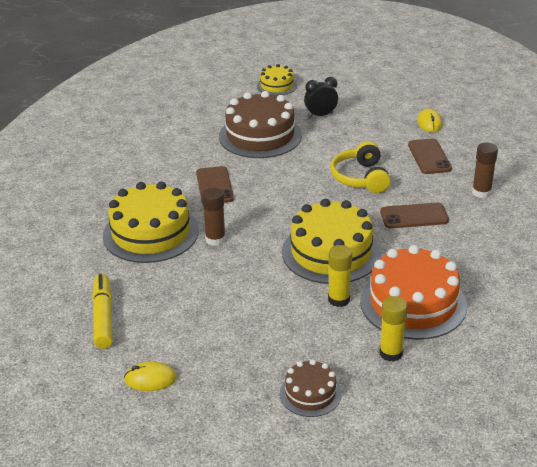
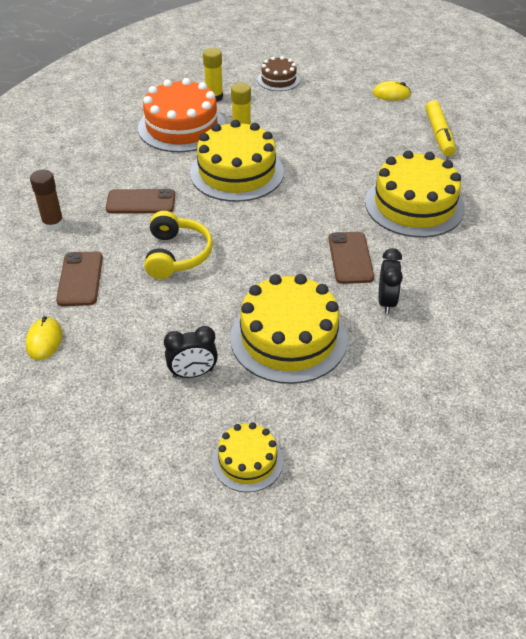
camera: 175 degrees left, 10 degrees up
(188, 160) = (386, 302): none -> black clock
(215, 239) = (347, 193): brown glue stick -> none
(260, 136) = (288, 337): brown cake -> yellow cake

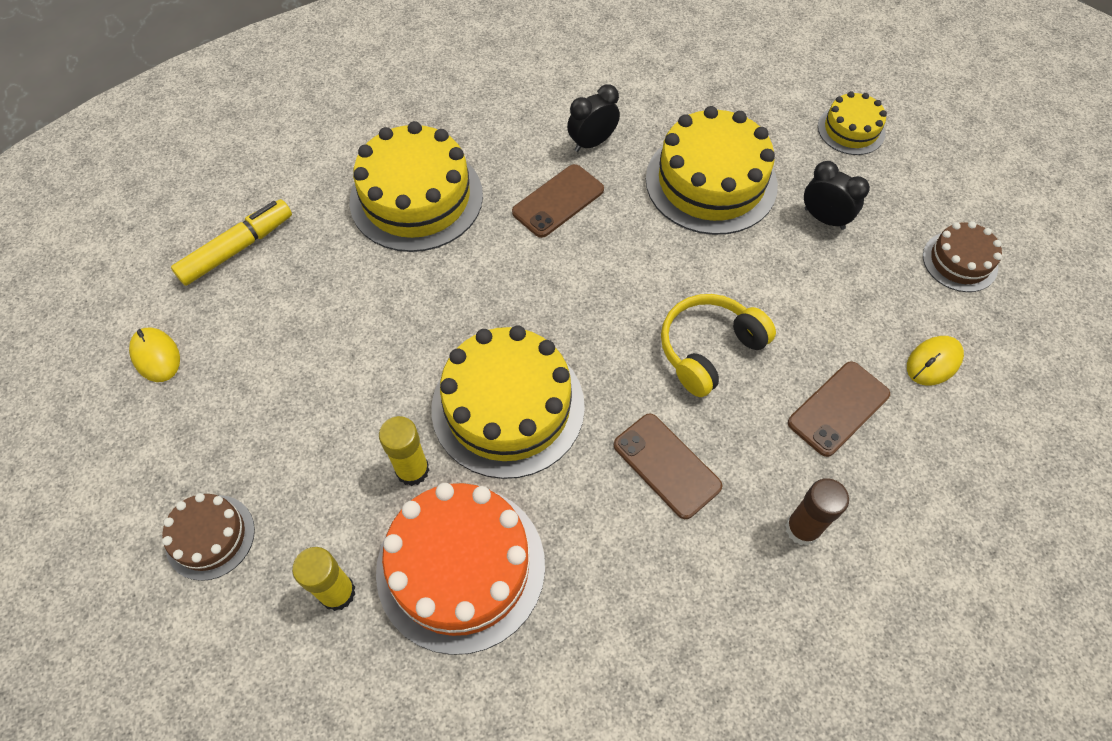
camera: 130 degrees left, 15 degrees up
(75, 418) = (959, 261): none -> brown cake

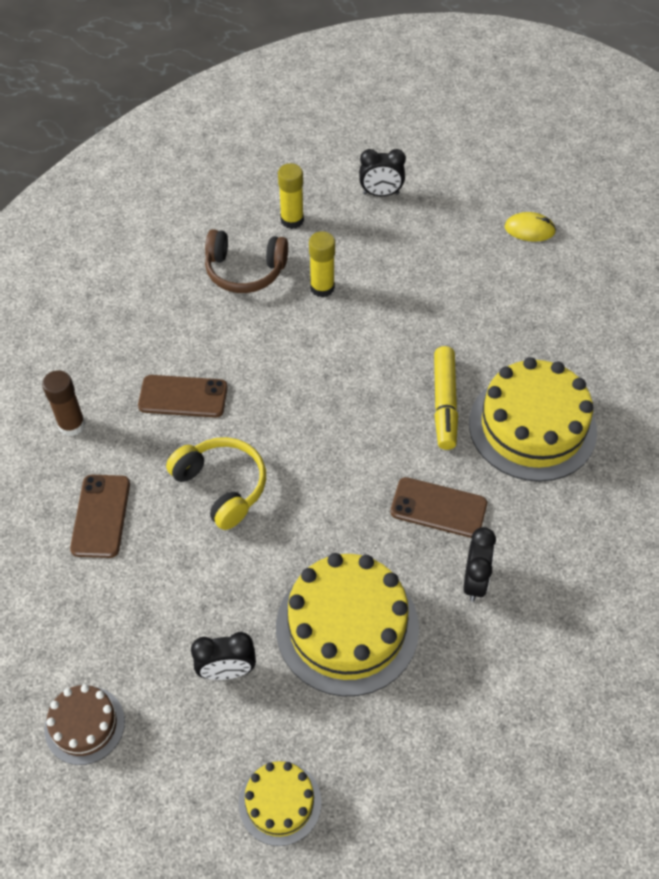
camera: 135 degrees right, 5 degrees down
(210, 537) = (381, 194): brown cake -> black clock
(237, 249) = (583, 307): yellow marker -> yellow marker (444, 403)
(461, 567) = (245, 271): orange cake -> brown headphones
(508, 406) = (309, 355): yellow cake -> none
(558, 201) = (438, 508): brown phone -> brown phone turned 75 degrees counterclockwise
(709, 349) = (222, 486): yellow headphones -> yellow headphones turned 45 degrees counterclockwise
(933, 362) = (53, 607): yellow mouse -> none

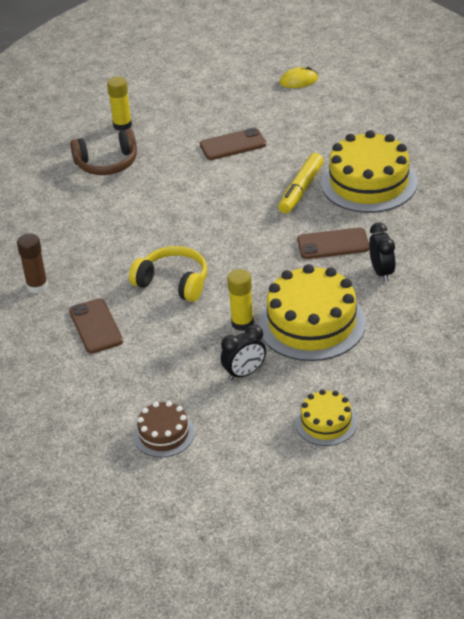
camera: 20 degrees left, 15 degrees down
(183, 397) = (110, 245): brown phone -> brown phone (232, 145)
(322, 288) = (171, 155): yellow glue stick -> yellow glue stick (242, 323)
(381, 194) = (178, 92): black clock -> none
(444, 403) = (301, 190): yellow marker -> yellow marker turned 45 degrees clockwise

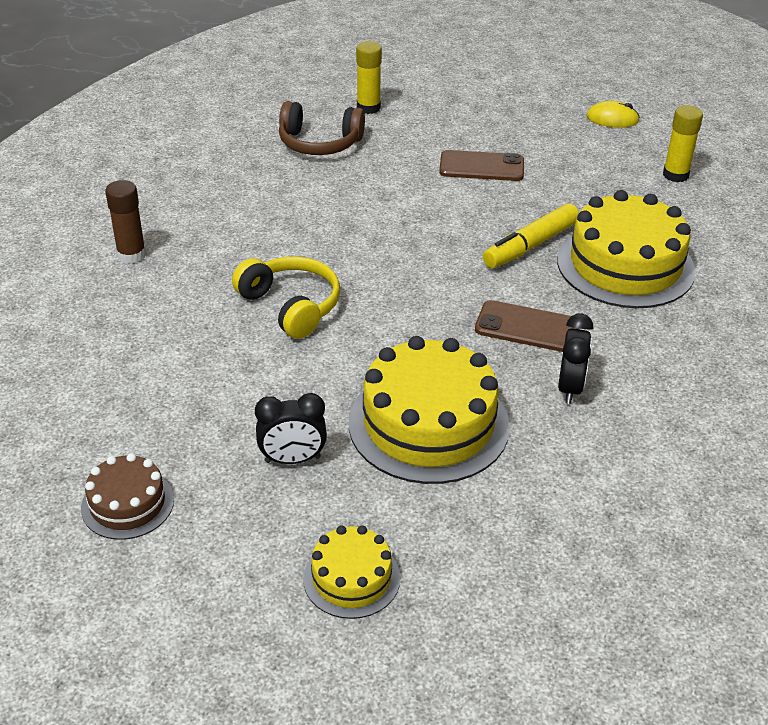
camera: 20 degrees right, 0 degrees up
(95, 326) = (158, 327): brown phone -> none
(242, 323) = (338, 390): yellow glue stick -> yellow glue stick (675, 175)

